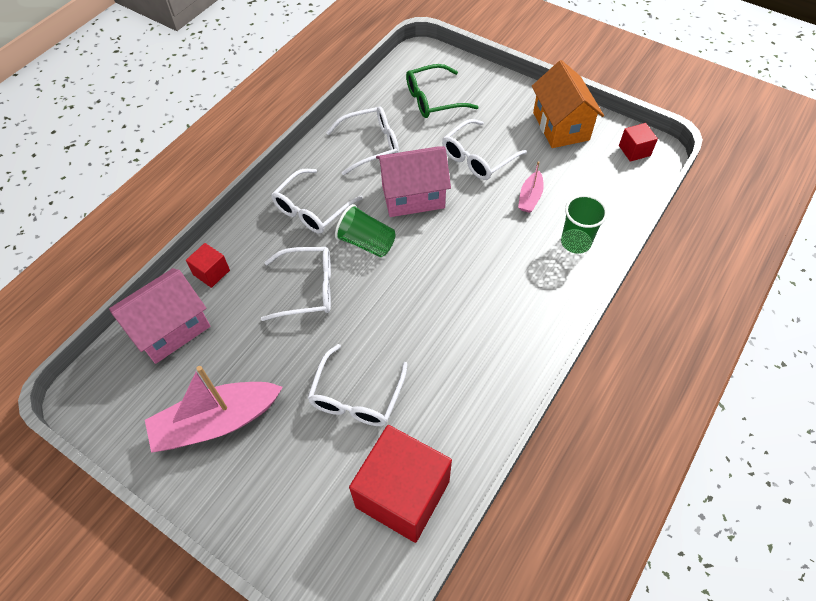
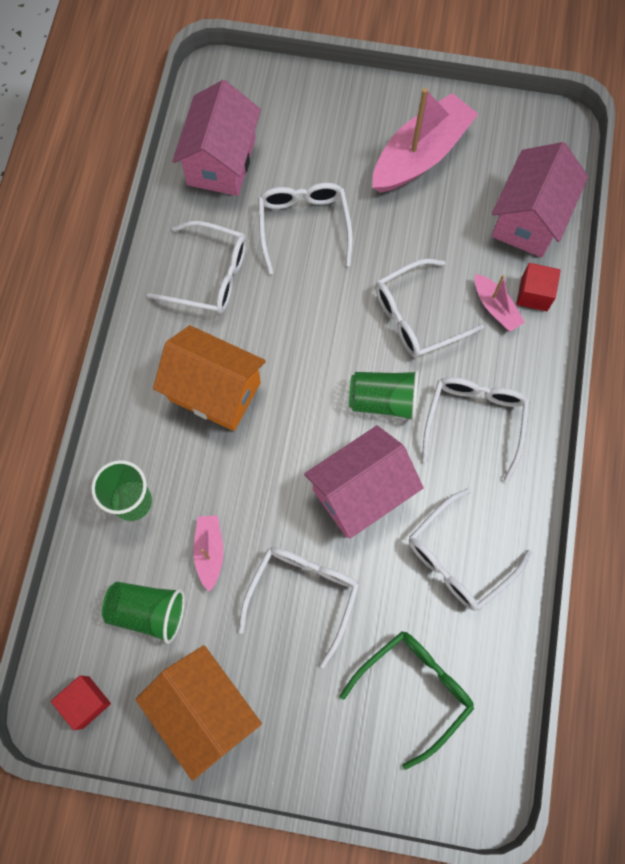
camera: 155 degrees right, 15 degrees up
(246, 273) = (495, 308): none -> pink boat
(402, 494) = (221, 161): red cube -> pink house
(458, 383) = (209, 275): none -> white glasses
(489, 292) = (214, 391): none -> orange house
(582, 180) = (148, 611): none -> green cup

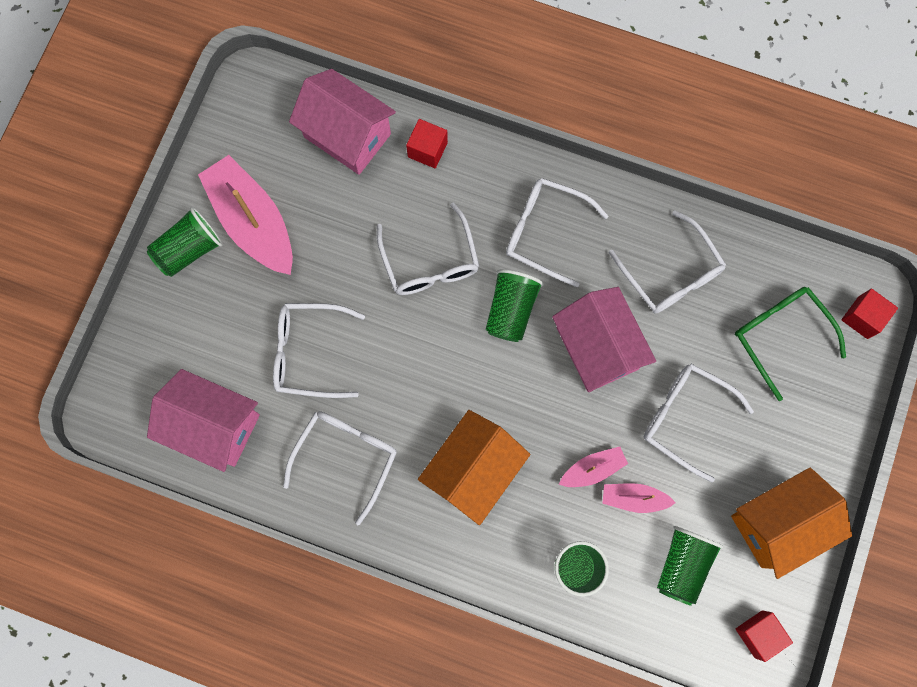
camera: 80 degrees left, 5 degrees up
(381, 109) = (189, 249): none -> green cup
(456, 786) = (862, 317): none -> red cube
(495, 308) = (435, 187): pink boat -> pink boat (592, 469)

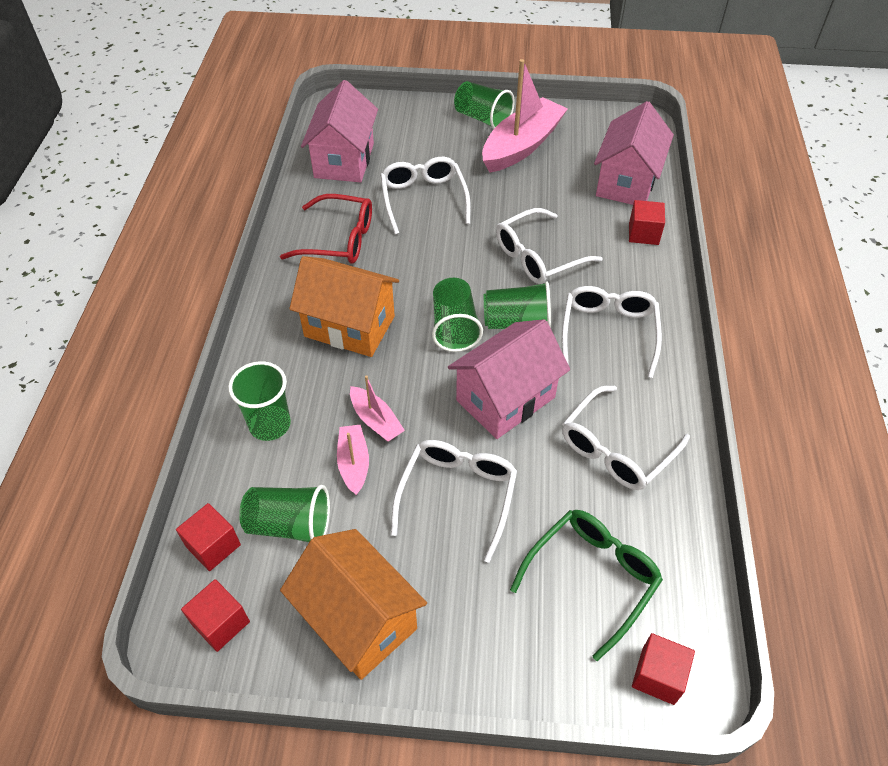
camera: 75 degrees right, 25 degrees down
(346, 457) = (339, 239): white glasses -> red glasses
(501, 370) = (454, 327): none -> green cup
(688, 633) = (213, 546): none -> red cube

